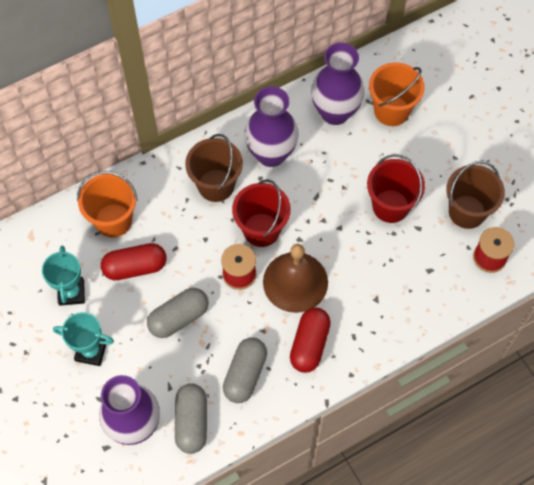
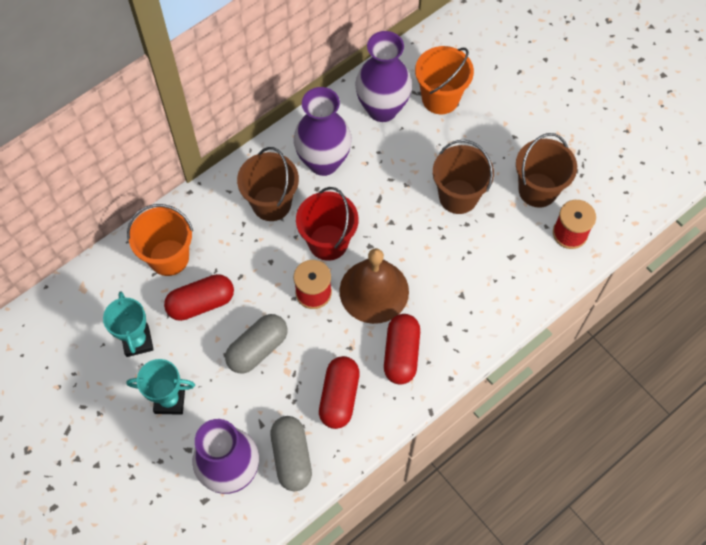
camera: 10 degrees left, 0 degrees up
(245, 374) = (339, 397): grey capsule -> red capsule
(390, 206) = (458, 196): red bucket -> brown bucket

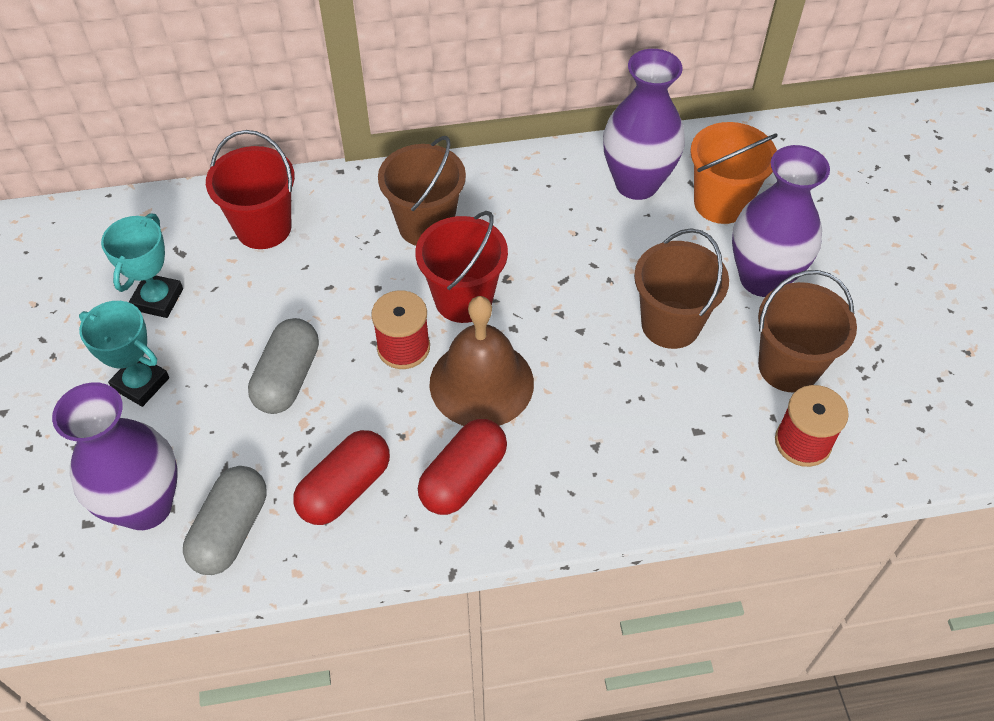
camera: 30 degrees right, 10 degrees down
(169, 257) = (263, 228): orange bucket -> red bucket
(201, 303) = (261, 294): red capsule -> none
(257, 349) = (287, 378): grey capsule -> grey capsule turned 60 degrees counterclockwise
(323, 162) = (522, 209): purple vase -> purple vase (762, 278)

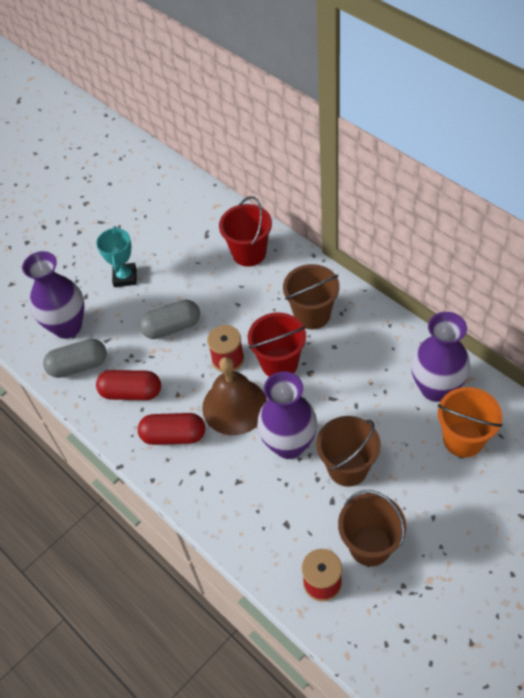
camera: 60 degrees right, 0 degrees up
(158, 299) = (173, 248): turquoise trophy -> none
(762, 278) = (424, 495): purple vase -> purple vase (289, 444)

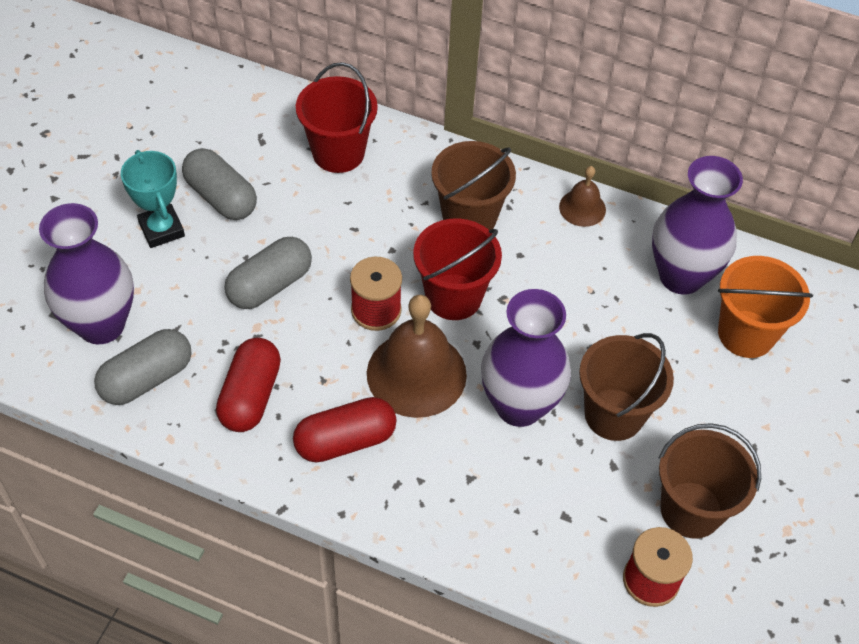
camera: 30 degrees left, 0 degrees up
(131, 392) = (250, 396): red capsule -> red capsule turned 60 degrees counterclockwise
(167, 265) = (221, 197): none -> grey capsule
(389, 325) = (582, 208): none -> brown bell

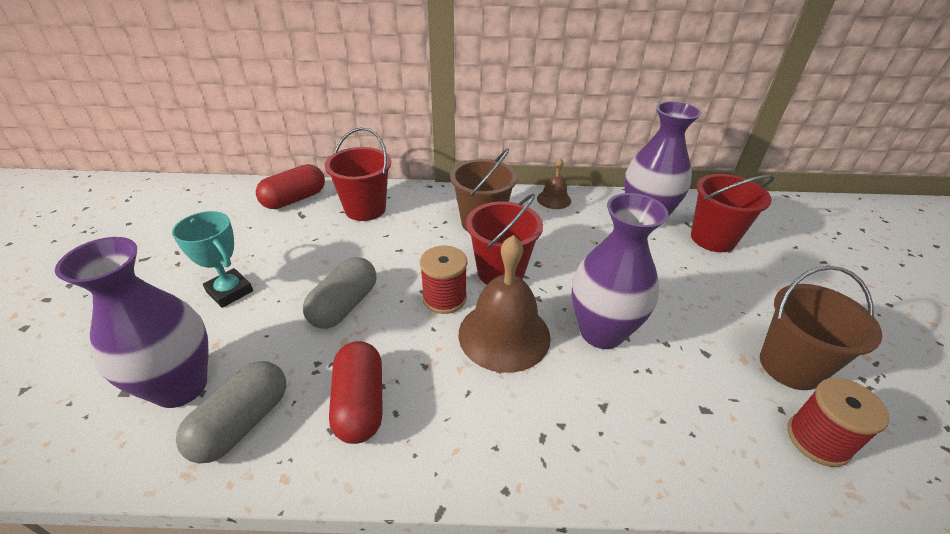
camera: 20 degrees left, 15 degrees down
(221, 197) = (279, 256): grey capsule -> none
(345, 441) = (472, 413): red capsule -> red capsule (295, 199)
(614, 414) = (675, 315): brown bucket -> none
(746, 334) = (713, 238): orange bucket -> red bucket

